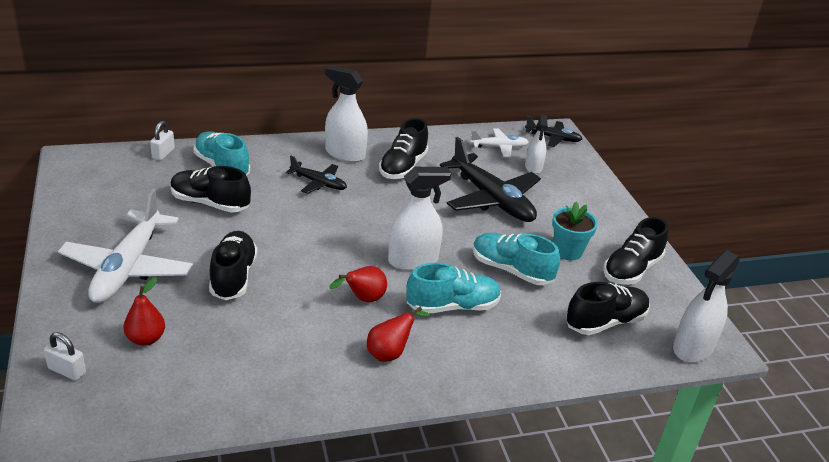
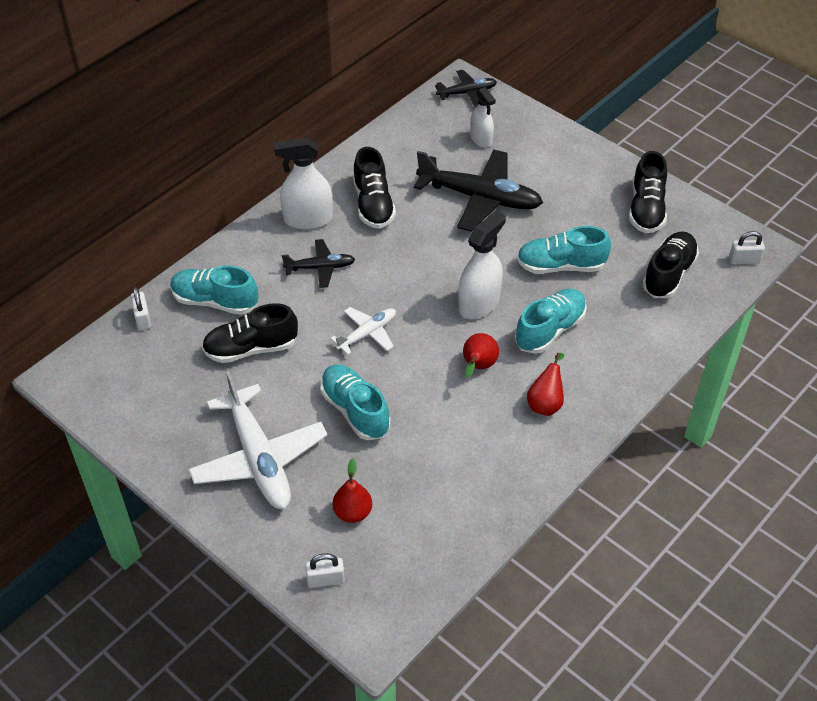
camera: 30 degrees left, 15 degrees up
(233, 276) = (355, 410): black shoe -> turquoise shoe
(499, 147) = (432, 131): white plane -> white plane (367, 334)
(567, 251) = (585, 219): turquoise flower pot -> none
(693, 348) = (744, 260): white spray bottle -> white padlock

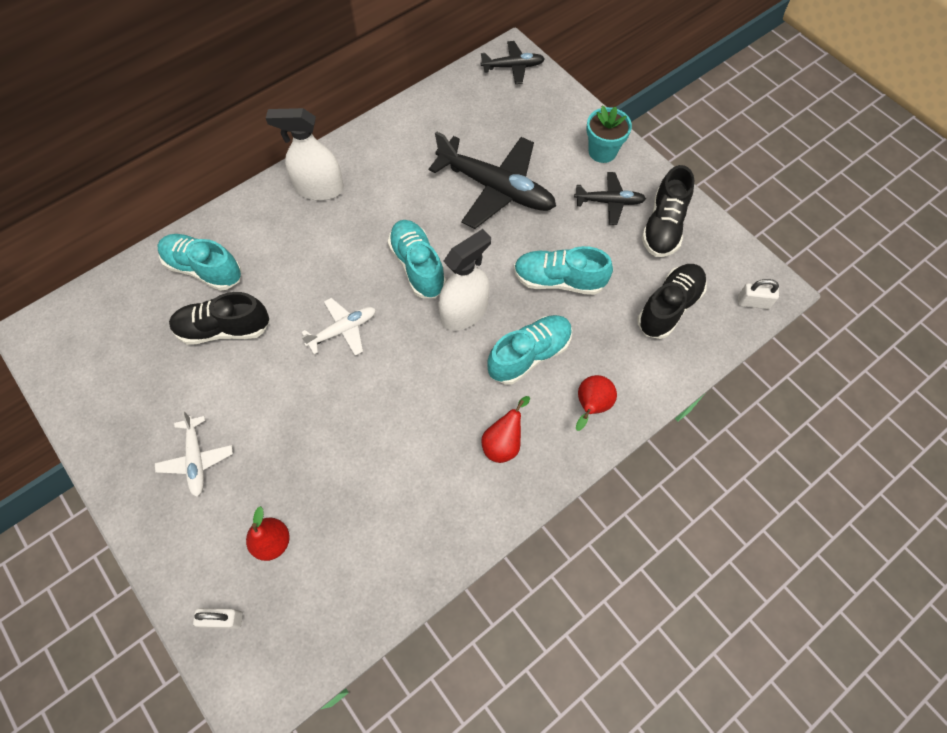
camera: 10 degrees right, 15 degrees up
(143, 319) = (129, 278): white padlock -> none
(258, 458) = (196, 459): white plane -> white plane, size x0.53
(320, 268) = (316, 246): black plane -> black plane (609, 202)
(355, 410) = (307, 419): turquoise shoe -> turquoise shoe (417, 266)
(373, 204) = (387, 181): black shoe -> none
(478, 366) = (445, 387): red pear -> red pear (591, 406)
(481, 139) = (514, 121): white spray bottle -> none
(572, 154) = (602, 151): none -> turquoise flower pot

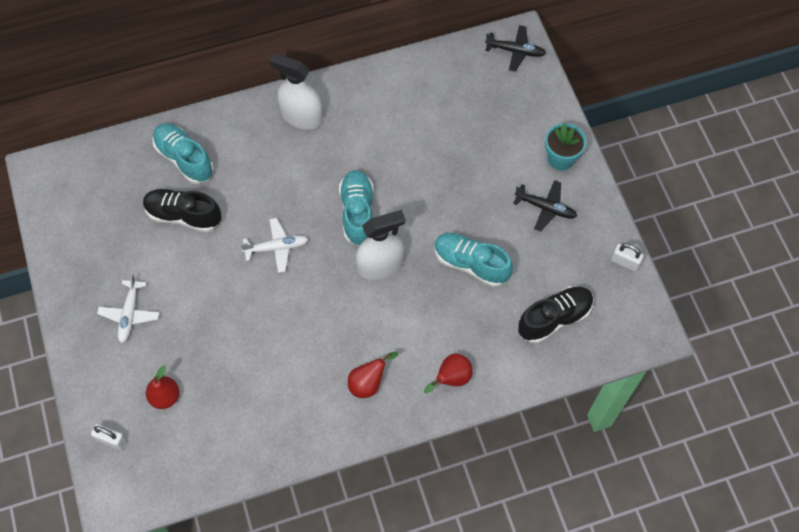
camera: 20 degrees right, 0 degrees up
(495, 188) = (451, 164): black plane -> none
(529, 355) = (419, 319): turquoise shoe -> none
(663, 226) = (583, 245): black shoe -> none
(753, 302) = (629, 338): white padlock -> white padlock (625, 262)

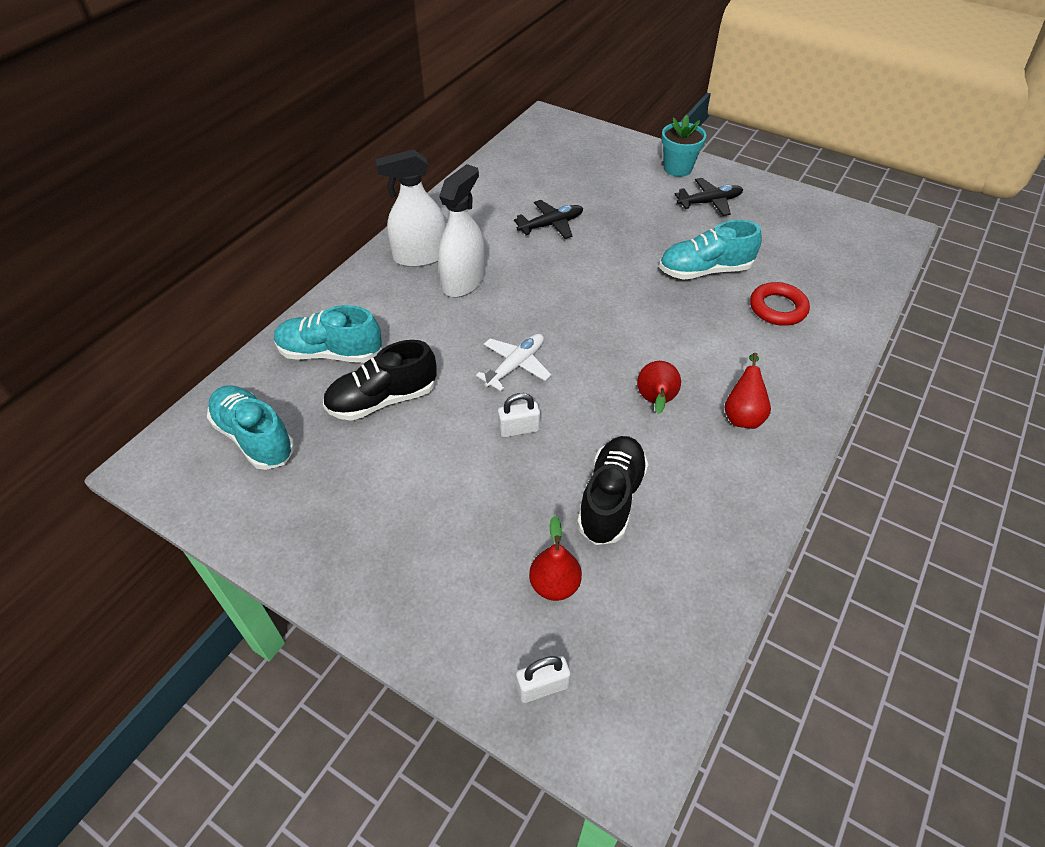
camera: 40 degrees left, 15 degrees down
(130, 314) = (417, 531): white plane -> none
(357, 213) = (560, 293): turquoise shoe -> turquoise shoe (254, 437)
(380, 265) = (631, 318): white spray bottle -> white spray bottle (463, 282)
(451, 378) = (805, 360): red pear -> red pear (655, 401)
(482, 329) = (777, 308): none -> red ring
(515, 51) = (555, 127): black plane -> black plane (551, 225)
(554, 318) = (818, 265): black shoe -> black shoe (611, 499)
(625, 262) = (812, 201): white padlock -> white padlock (519, 429)

